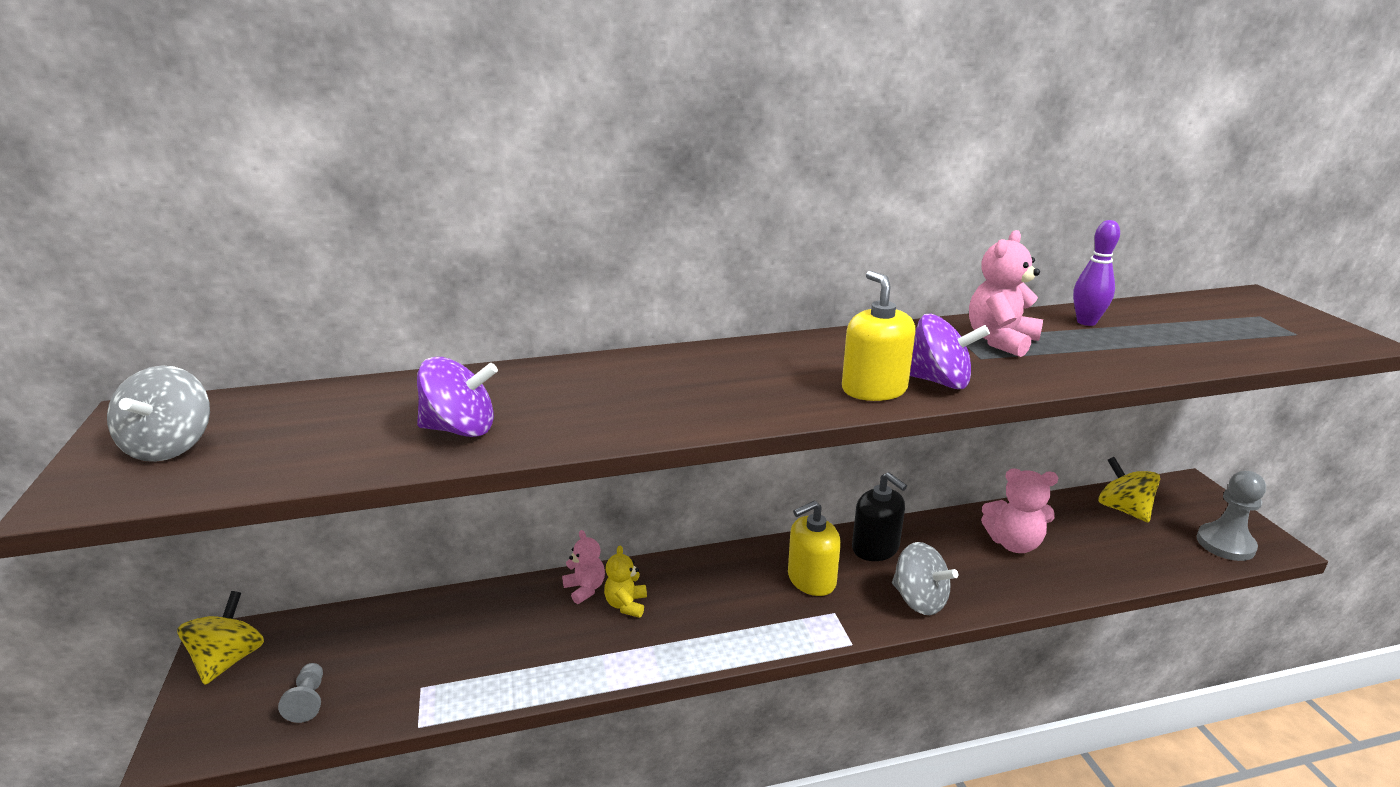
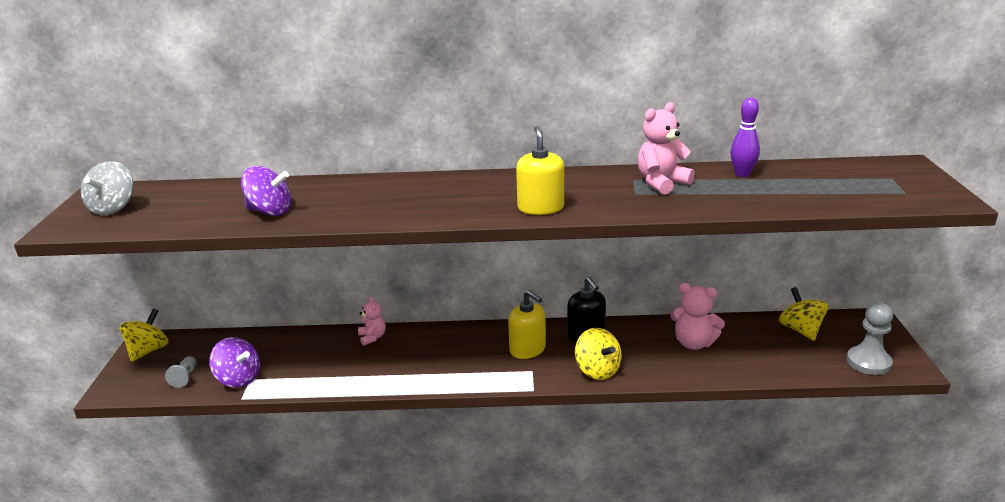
camera: 15 degrees right, 0 degrees up
(626, 605) = (394, 350): yellow teddy bear -> none
(811, 579) = (527, 349): yellow soap dispenser -> yellow soap dispenser turned 120 degrees counterclockwise
(919, 600) = (597, 370): grey spinning top -> yellow spinning top
(938, 381) = (590, 206): purple spinning top -> purple spinning top (238, 379)

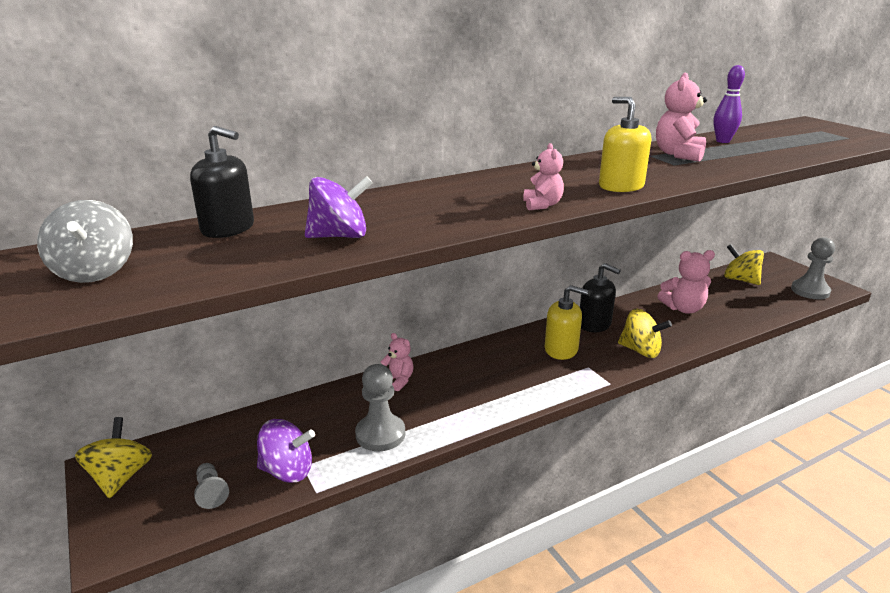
camera: 30 degrees left, 0 degrees up
(218, 191) = (228, 228): none -> black soap dispenser
(318, 373) = (380, 434): none -> grey pawn
(444, 214) = (542, 205): none -> pink teddy bear

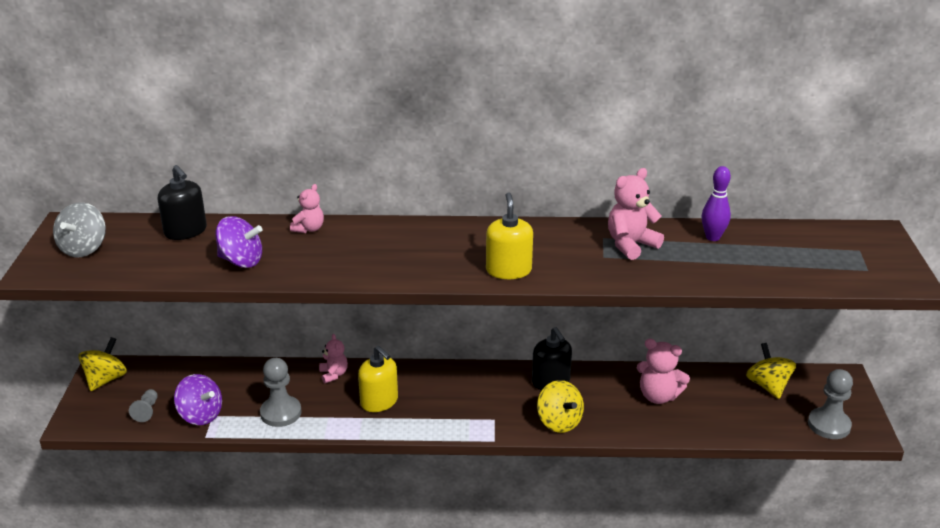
camera: 30 degrees right, 5 degrees up
(542, 205) = (414, 273): pink teddy bear -> pink teddy bear (309, 229)
(561, 349) = (491, 395): yellow soap dispenser -> yellow soap dispenser (379, 401)

